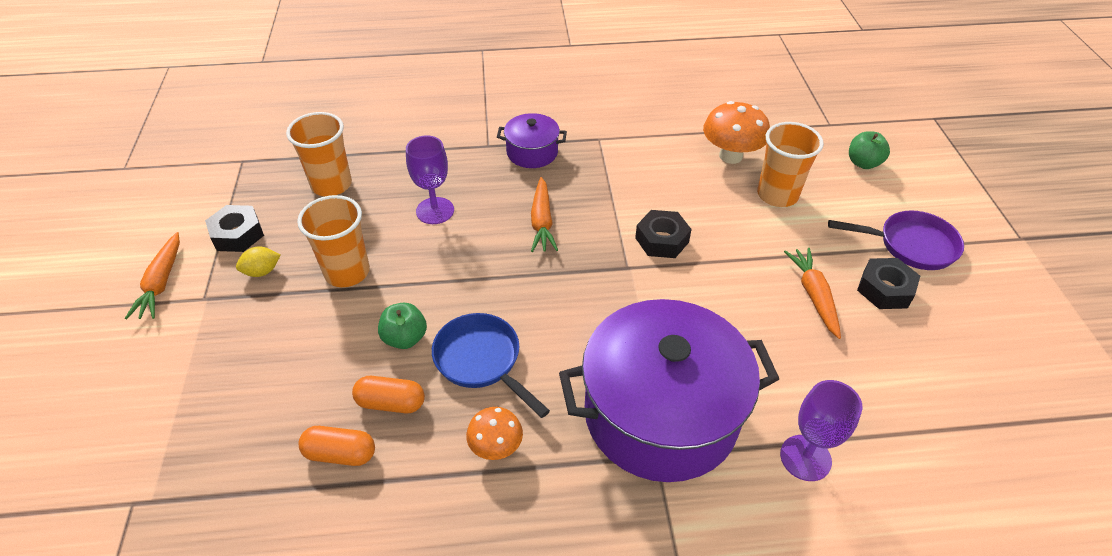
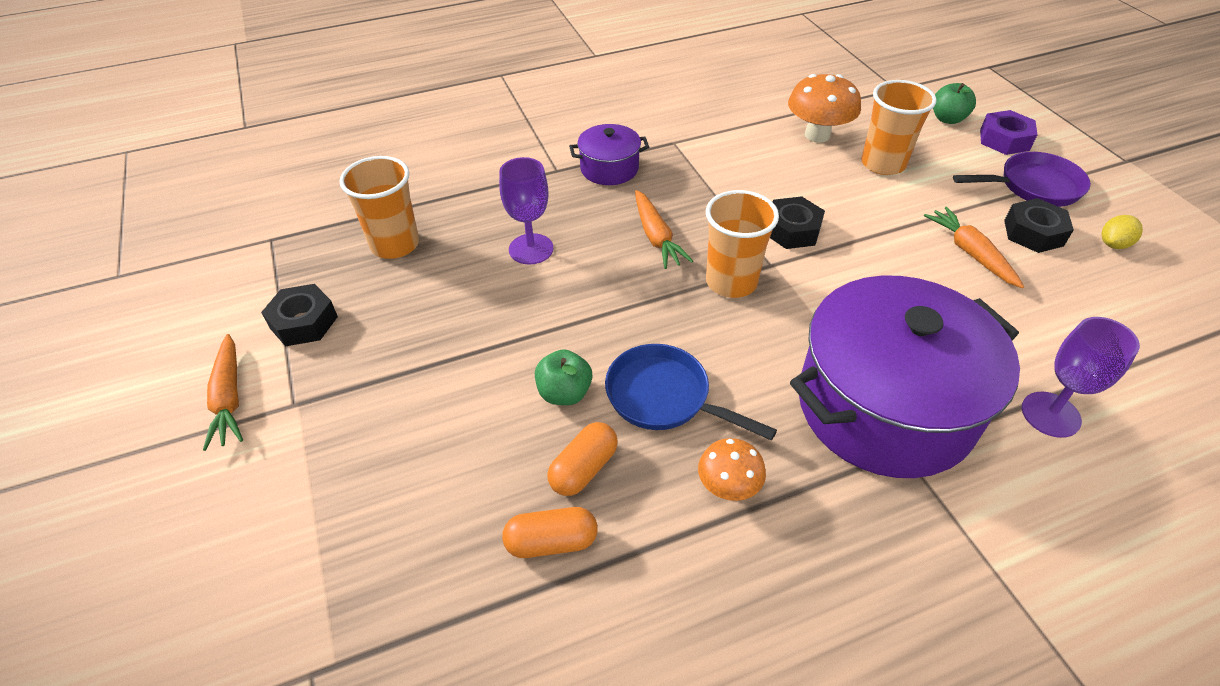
camera: 15 degrees left, 0 degrees up
(262, 271) = (355, 357): yellow lemon -> yellow lemon (1113, 244)
(347, 272) = (460, 336): orange cup -> orange cup (731, 282)
(391, 403) = (583, 469): orange capsule -> orange capsule turned 45 degrees counterclockwise
(908, 194) = (1004, 140): none -> purple nut

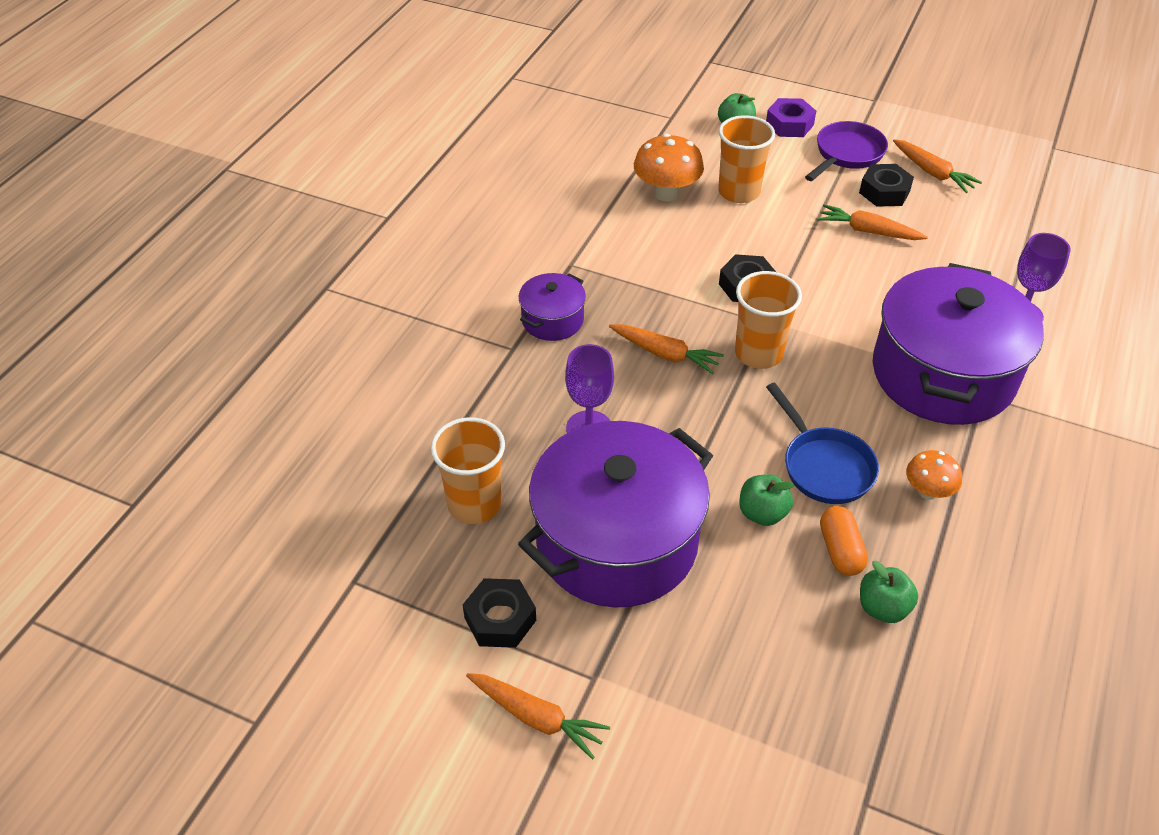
camera: 45 degrees left, 0 degrees up
(439, 332) = (617, 541): none -> purple pot
(551, 542) = (882, 608): orange capsule -> green apple
(664, 397) = (824, 466): blue pan -> blue pan turned 105 degrees counterclockwise
(1113, 244) = (932, 172): yellow lemon -> orange carrot

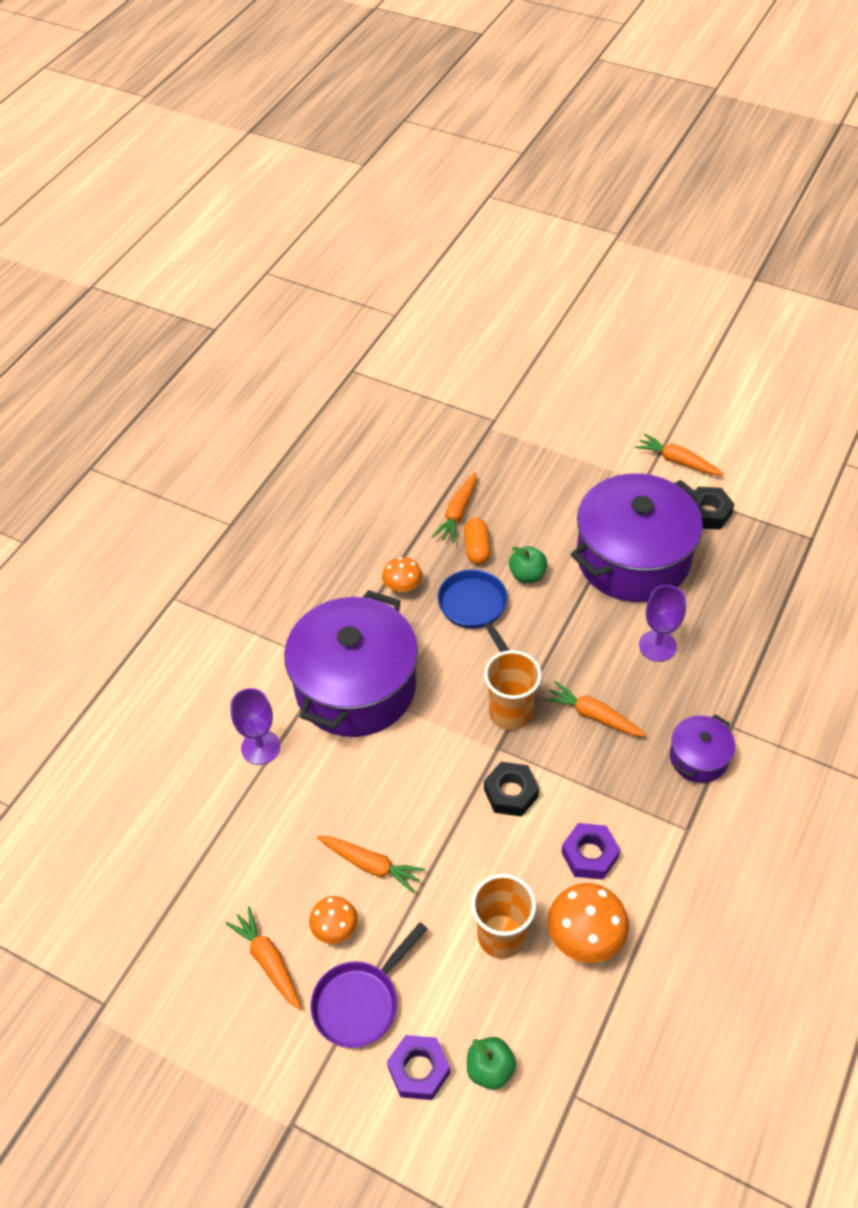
camera: 175 degrees left, 5 degrees up
(474, 504) = (739, 588): orange cup -> none
(665, 244) = (589, 855): none -> purple nut
(882, 608) = (457, 513): green apple -> orange carrot
(884, 192) = (335, 929): black nut -> orange mushroom

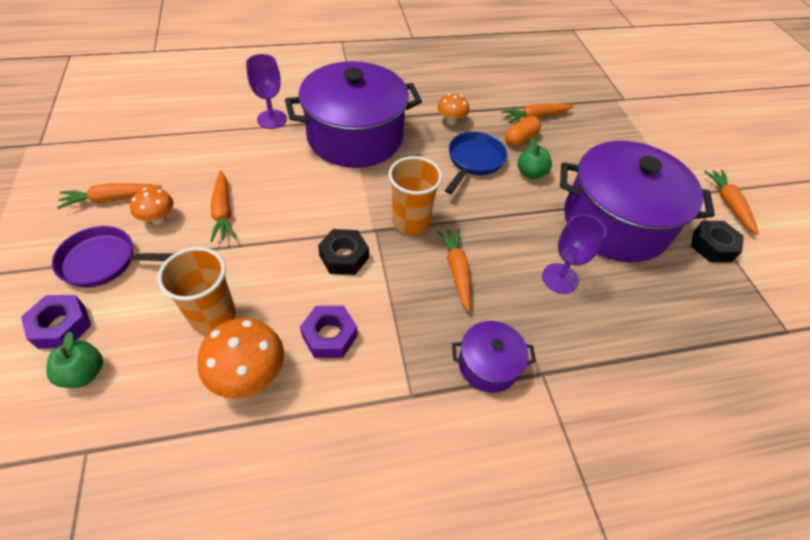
camera: 45 degrees right, 0 degrees up
(268, 961) = (112, 199): orange carrot -> orange carrot turned 120 degrees counterclockwise

